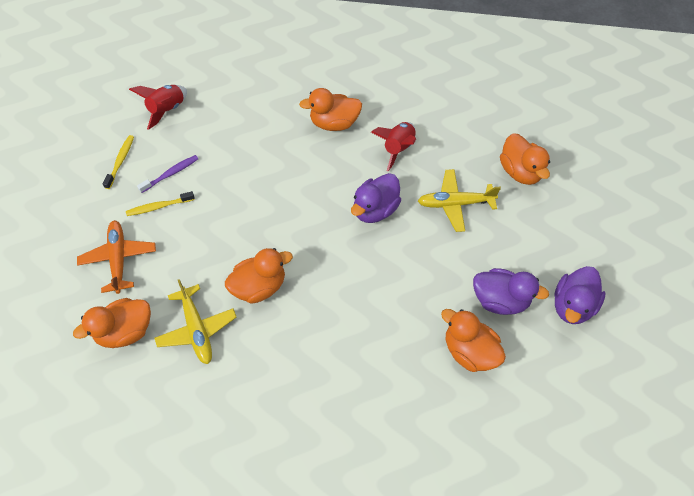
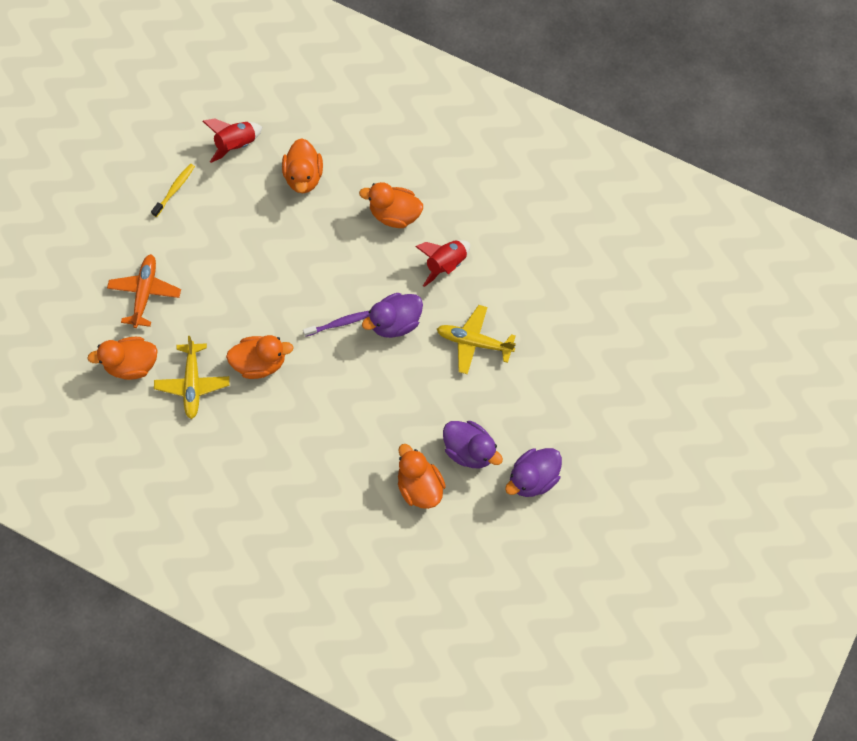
camera: 20 degrees right, 10 degrees up
(159, 207) = (196, 251): yellow toothbrush -> none
(171, 174) = (217, 219): purple toothbrush -> purple toothbrush (339, 323)
(520, 171) = (554, 330): orange duck -> orange duck (304, 176)

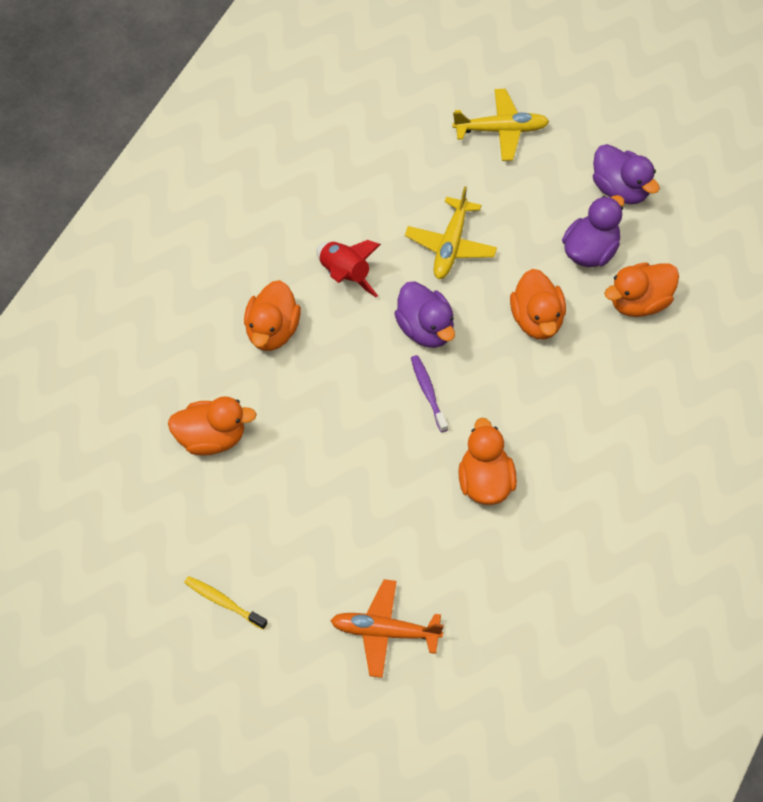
camera: 90 degrees left, 10 degrees down
(132, 364) = (493, 642): orange duck -> orange duck (537, 320)
(193, 384) = (518, 563): yellow plane -> yellow plane (501, 130)
(235, 144) = (155, 526): red rocket -> none

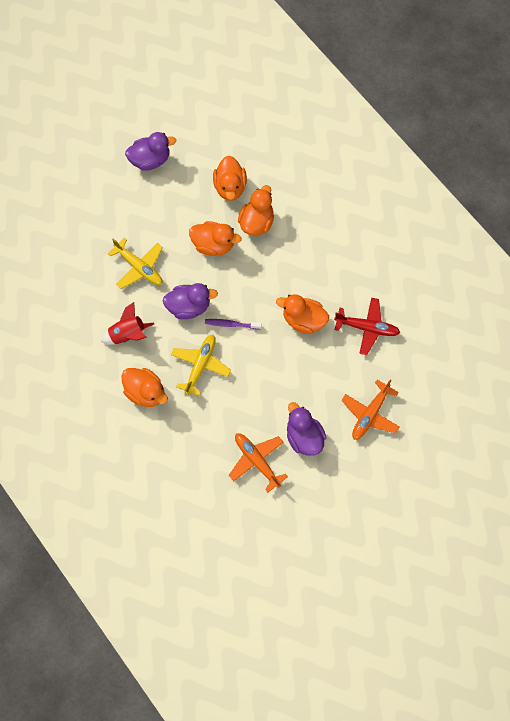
camera: 65 degrees left, 10 degrees up
(211, 438) = (201, 458): orange duck -> orange duck (256, 222)
(223, 602) = (312, 494): yellow toothbrush -> none
(239, 509) = (257, 461): none -> orange plane
(501, 130) = (73, 203): yellow plane -> yellow plane (200, 365)
(520, 573) = (367, 328): none -> red plane
(591, 251) = (183, 195): purple duck -> purple duck (304, 437)

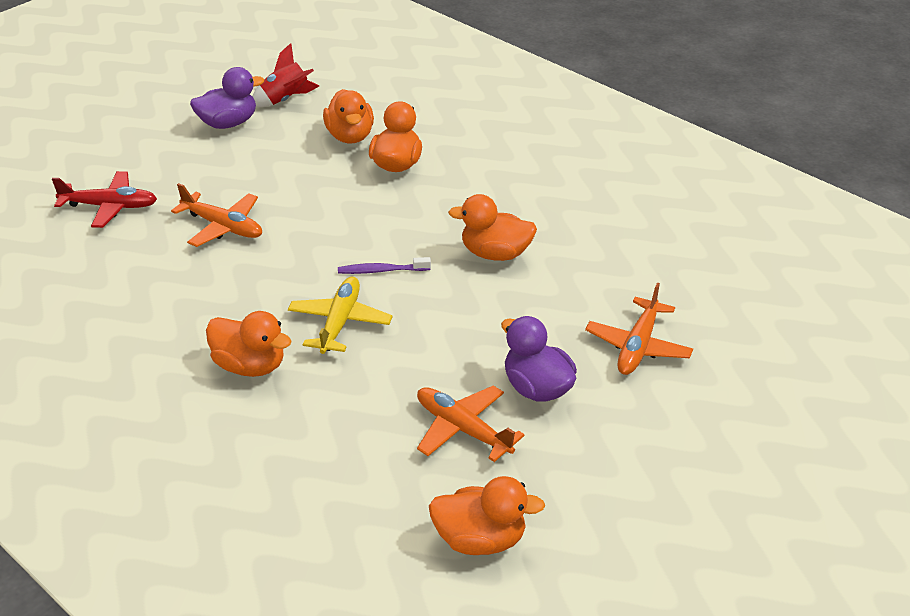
camera: 10 degrees left, 30 degrees down
(128, 335) = (212, 301): red rocket -> red rocket (286, 100)
(139, 267) = (223, 227): yellow plane -> orange plane
(189, 307) = (309, 259): purple duck -> none
(213, 245) = (336, 192): orange duck -> orange duck (480, 539)
(367, 328) = (597, 251): red plane -> red plane (110, 206)

